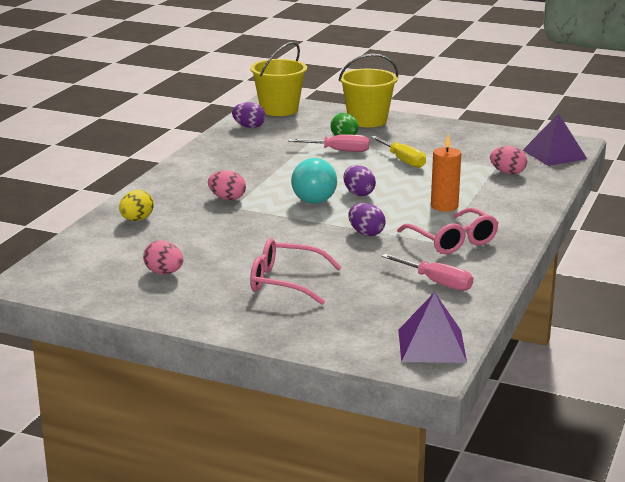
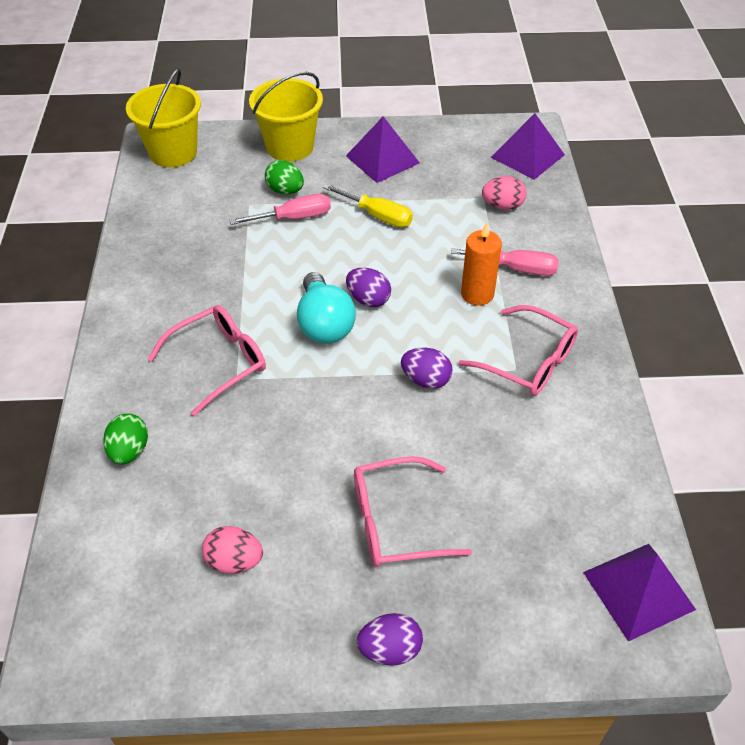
camera: 25 degrees left, 25 degrees up
(137, 220) = (129, 451): yellow egg -> green egg
(227, 198) = (219, 362): pink egg -> pink glasses
(249, 127) = (157, 199): purple egg -> purple egg (390, 649)
(433, 137) = (382, 159): none -> purple pyramid
(436, 282) = (563, 454): pink screwdriver -> pink screwdriver (516, 269)

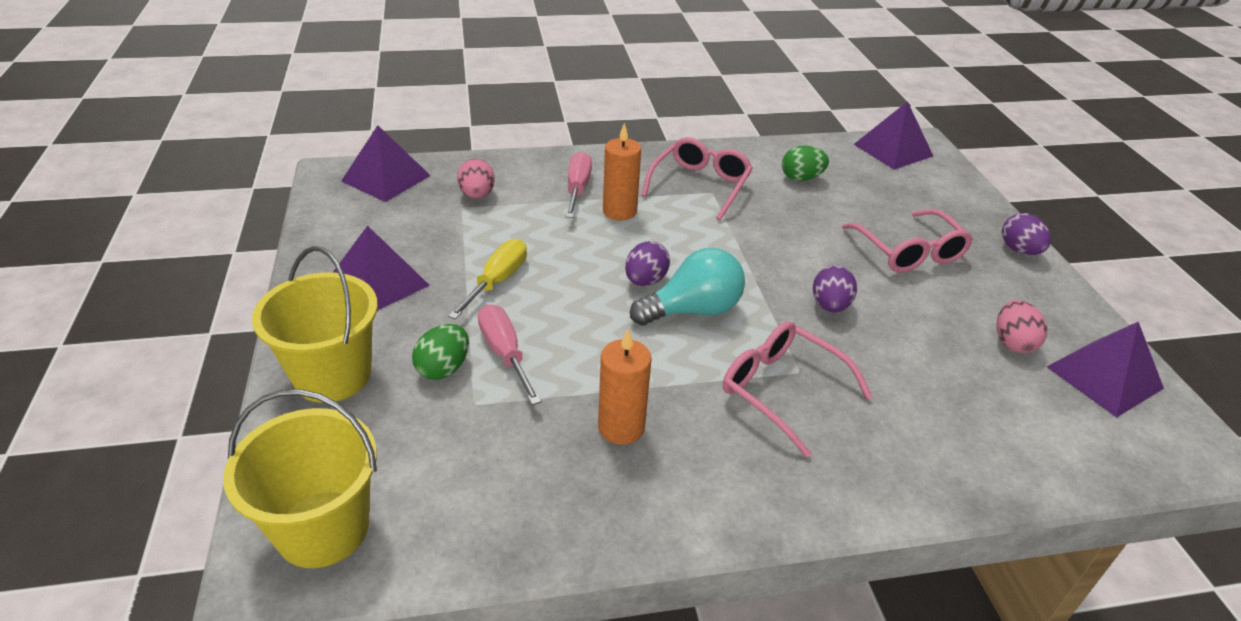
camera: 100 degrees left, 10 degrees down
(129, 451) = (945, 448): green egg -> green egg (801, 178)
(167, 626) = (1104, 377): none -> purple pyramid
(208, 269) = (621, 427): none -> orange candle
(426, 380) = (745, 240): purple egg -> purple egg (830, 306)

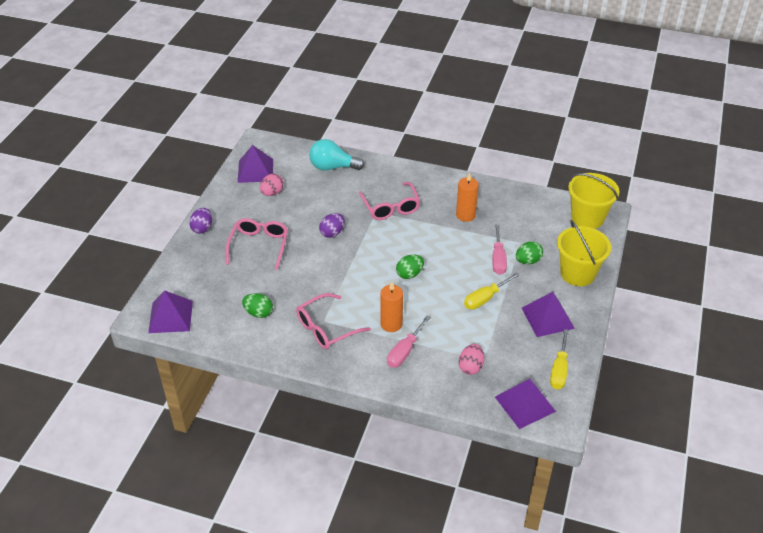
camera: 150 degrees left, 5 degrees up
(344, 222) = (559, 370): none -> yellow screwdriver
(645, 281) = (409, 274): purple egg -> green egg
(693, 310) = (399, 251): turquoise light bulb -> turquoise light bulb (332, 167)

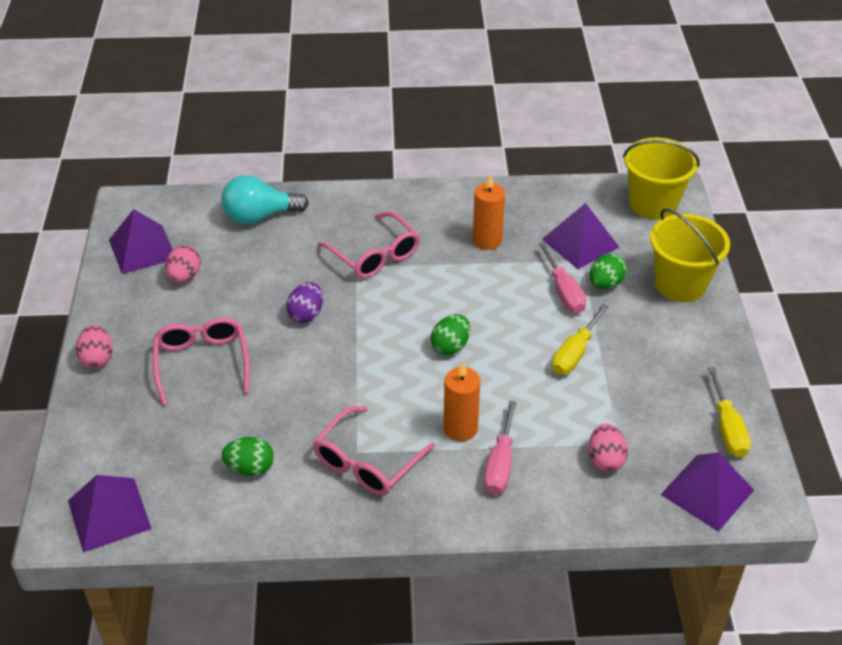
camera: 20 degrees left, 0 degrees up
(202, 228) = (97, 358): purple egg -> pink egg
(547, 318) = (673, 358): purple pyramid -> purple pyramid (580, 243)

